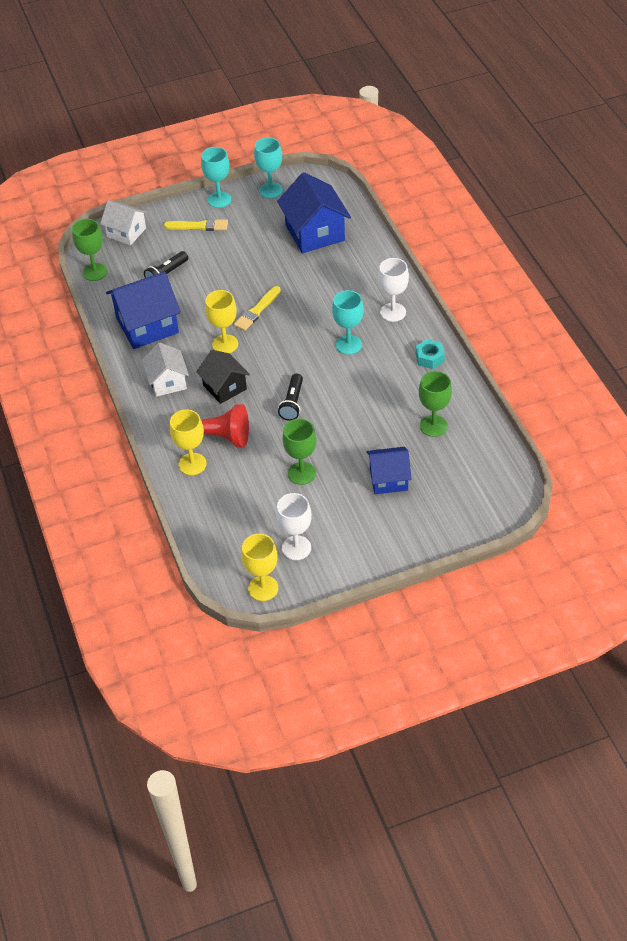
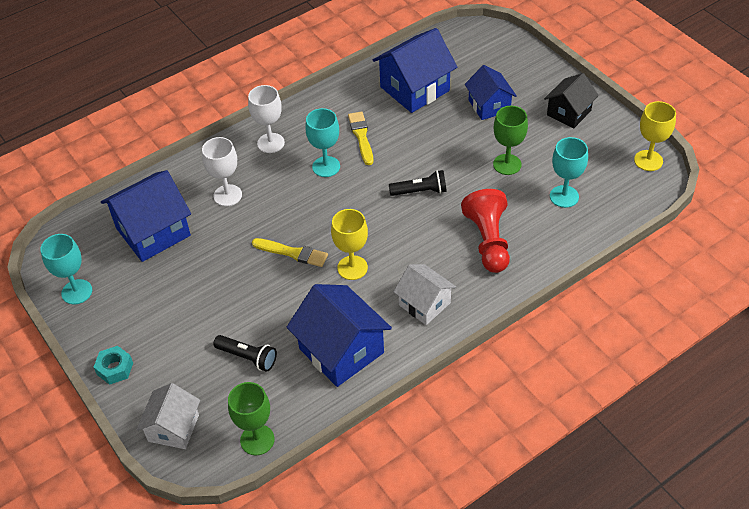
camera: 105 degrees left, 0 degrees up
(167, 382) = (424, 304): white house -> white house turned 75 degrees clockwise
(192, 464) = (530, 250): yellow goblet -> none
(199, 226) = (152, 348): yellow brush -> yellow brush (361, 136)
(219, 199) = (98, 341): turquoise goblet -> turquoise goblet (564, 196)
(224, 387) = (416, 251): black house -> black house (569, 113)
(296, 548) = (594, 149): white goblet -> white goblet (227, 195)
(429, 358) = (328, 106): turquoise nut -> turquoise nut (115, 368)
(433, 426) = (415, 89): green goblet -> blue house

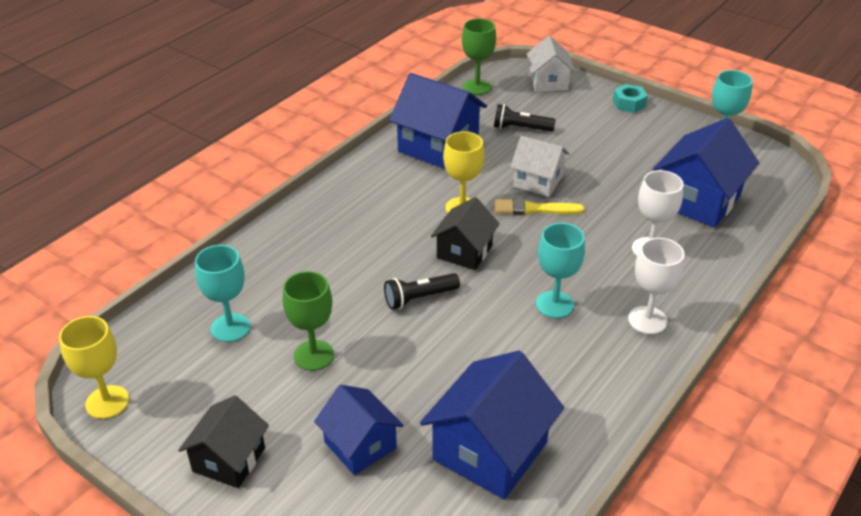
camera: 160 degrees right, 10 degrees down
(361, 136) = (531, 354): yellow brush -> none
(370, 224) = (464, 251): none -> black house
(424, 304) = (372, 192): white house -> white house (537, 181)
(488, 241) = (319, 260): red pawn -> none

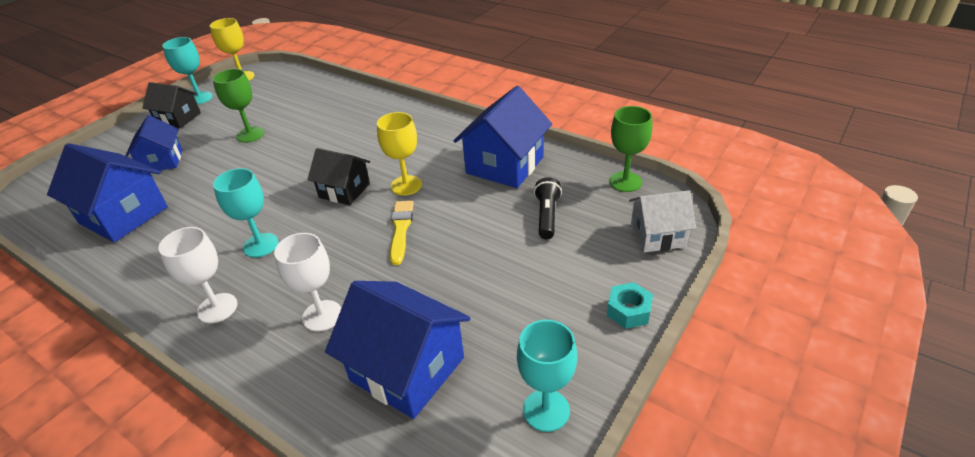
camera: 90 degrees right, 0 degrees up
(230, 328) = (288, 102): turquoise goblet -> turquoise goblet (200, 98)
(360, 445) = (162, 161): blue house -> blue house turned 60 degrees counterclockwise
(419, 298) = (293, 172): black flashlight -> none
(537, 181) = (448, 231): white house -> none

